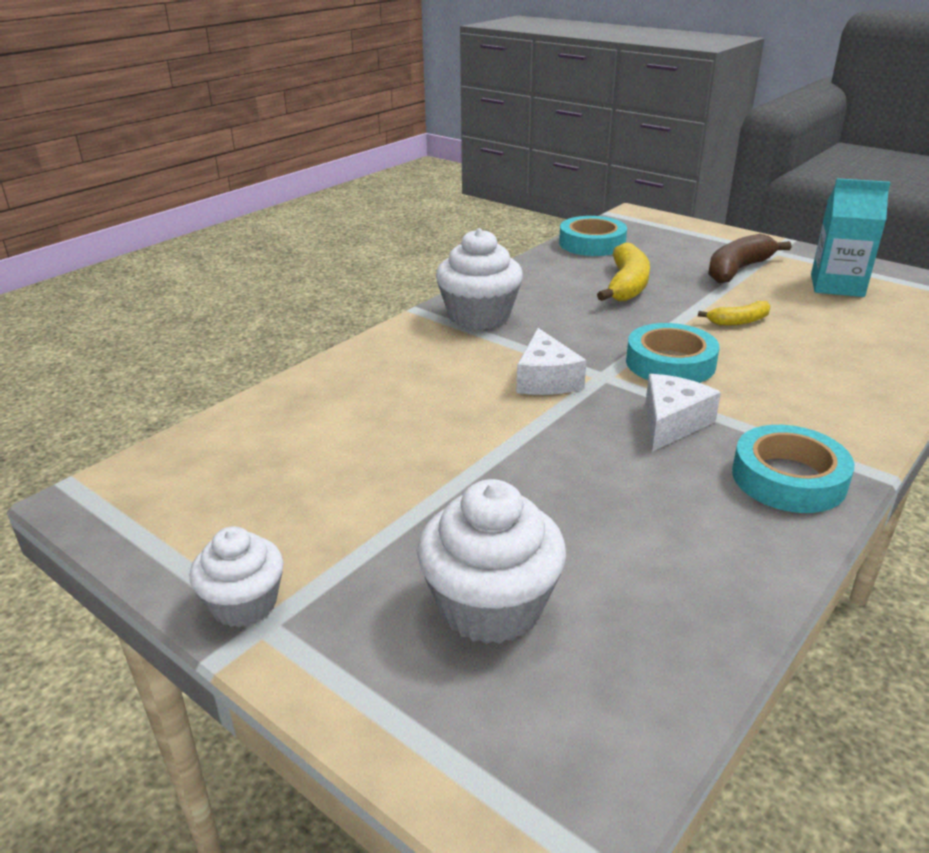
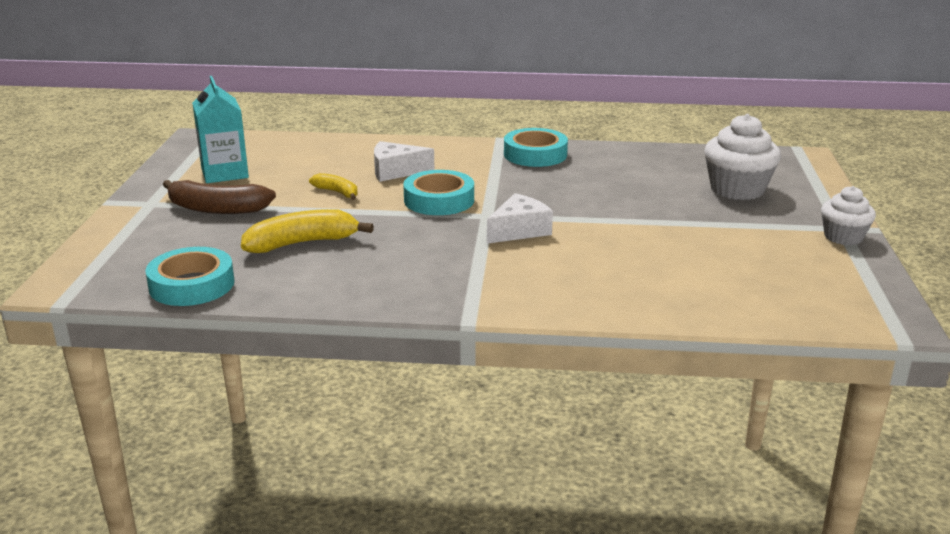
camera: 125 degrees left, 5 degrees down
(479, 316) = (447, 285): white cupcake -> none
(672, 423) = (520, 186): white cheese -> white cheese (396, 171)

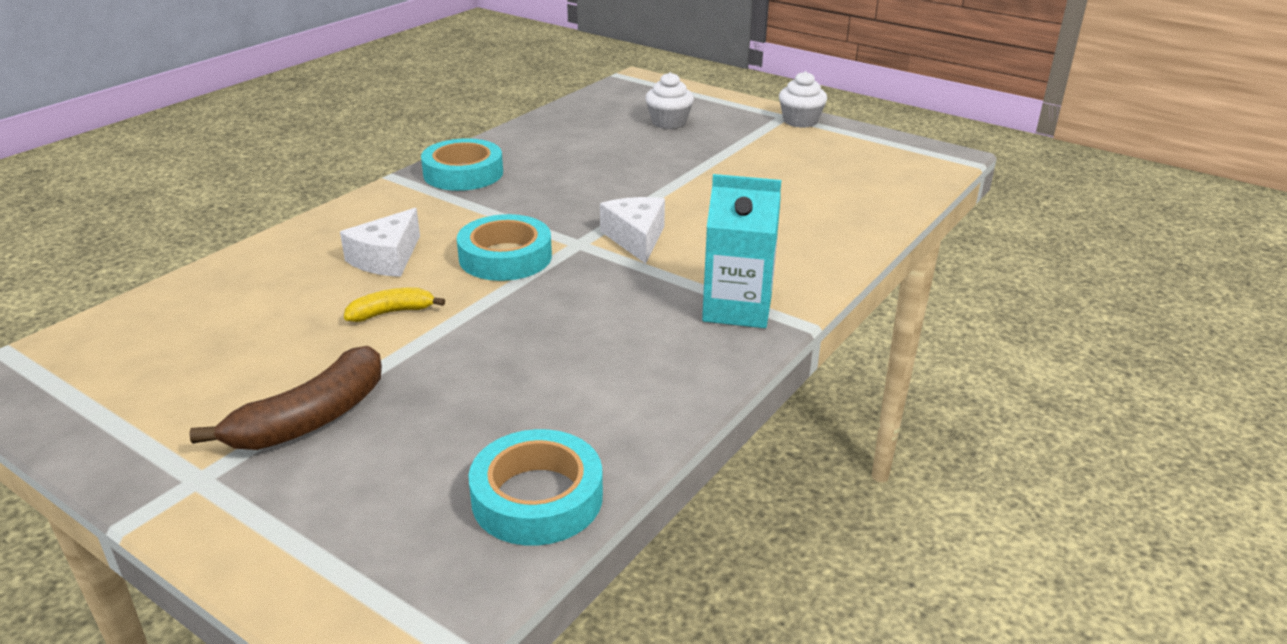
camera: 60 degrees left, 5 degrees up
(224, 173) = (190, 382): turquoise carton -> turquoise carton (737, 308)
(302, 243) = (510, 376): yellow banana -> none
(737, 189) = (669, 122): white cupcake -> white cupcake, size x0.63

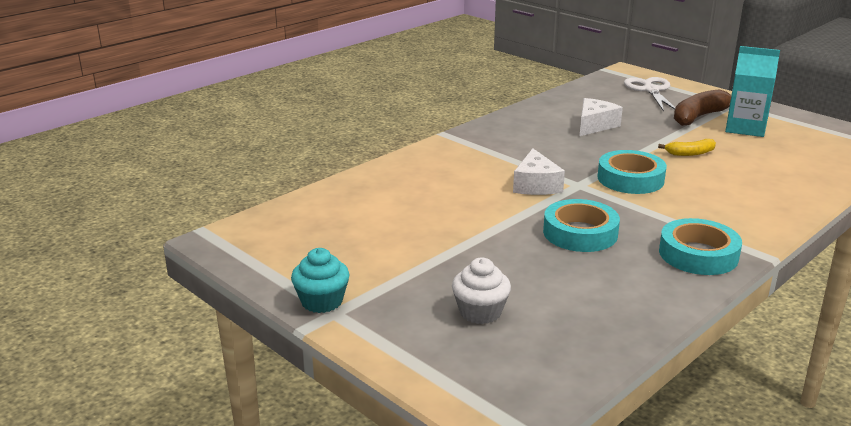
camera: 170 degrees left, 5 degrees down
(370, 526) = (650, 90): none -> white scissors
(386, 258) = (716, 183): white cheese -> white cheese (595, 125)
(537, 497) = (587, 92): turquoise tape -> turquoise tape (580, 233)
(737, 308) = (479, 142): turquoise carton -> turquoise carton (745, 128)
(800, 121) = (322, 301): white cupcake -> turquoise cupcake

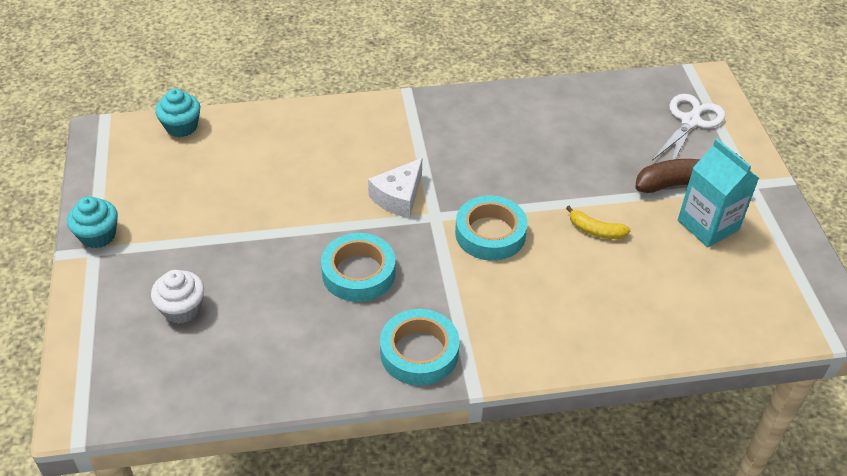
camera: 35 degrees right, 20 degrees up
(288, 210) = (181, 127): none -> turquoise cupcake
(595, 125) = (557, 146): white cheese -> none

